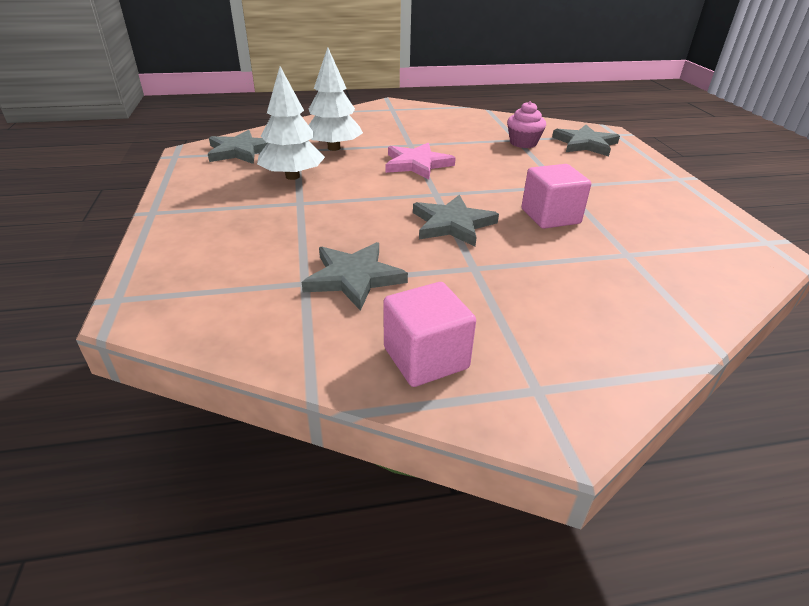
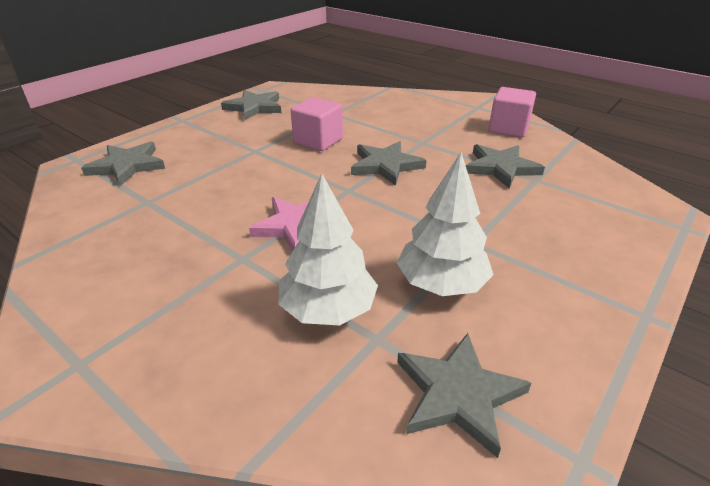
camera: 130 degrees left, 0 degrees up
(523, 143) = (157, 194): pink cupcake -> none
(691, 218) = (254, 107): none -> grey star

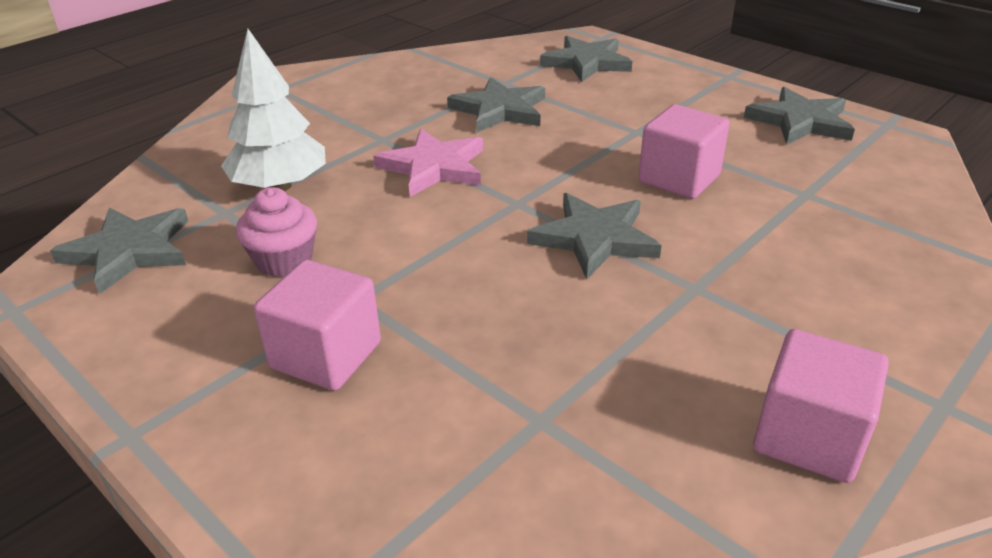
camera: 95 degrees right, 0 degrees up
(441, 283) = (284, 260): white tree -> pink cupcake
(501, 168) = (589, 377): grey star -> grey star (499, 110)
(530, 246) = (326, 355): none -> pink cube

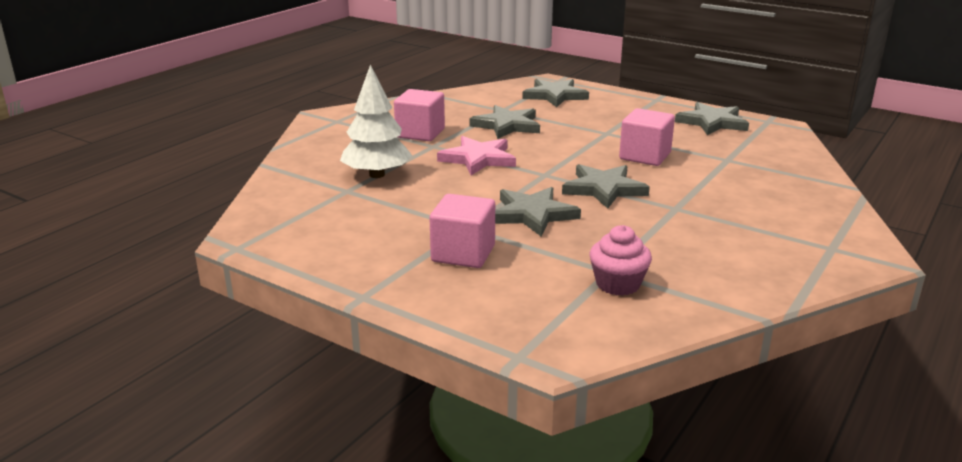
camera: 10 degrees left, 10 degrees down
(129, 251) = (295, 214): grey star -> grey star (533, 214)
(284, 260) = (406, 212): pink cupcake -> pink cupcake (618, 284)
(808, 437) = (762, 266): pink cube -> pink cube (420, 133)

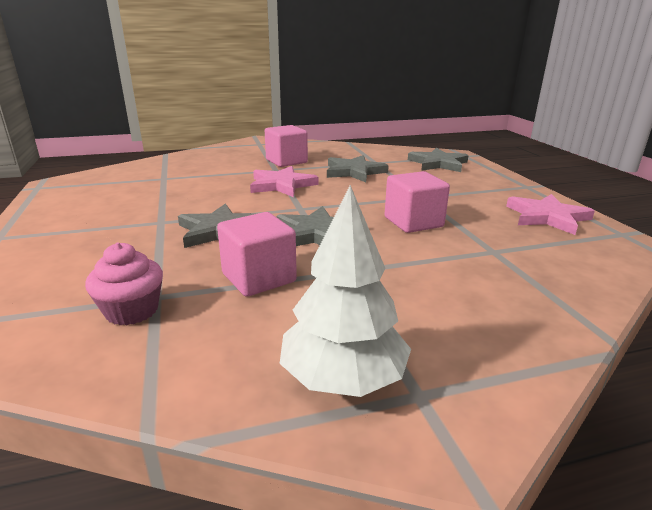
camera: 40 degrees right, 0 degrees up
(377, 175) = (201, 175): white tree -> white tree (343, 377)
(463, 253) = (112, 237): pink cube -> pink cube (259, 278)
(712, 122) = (547, 217): grey star -> pink star

